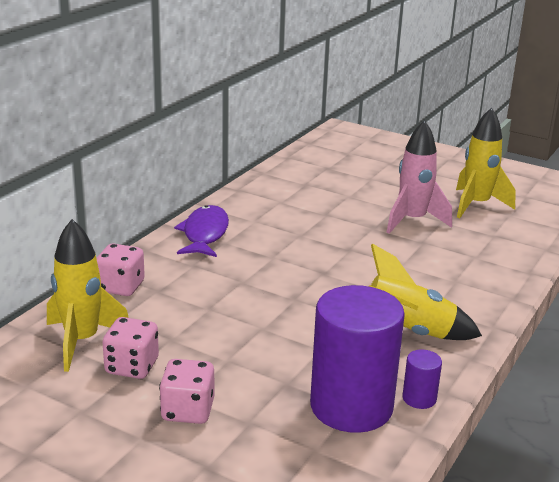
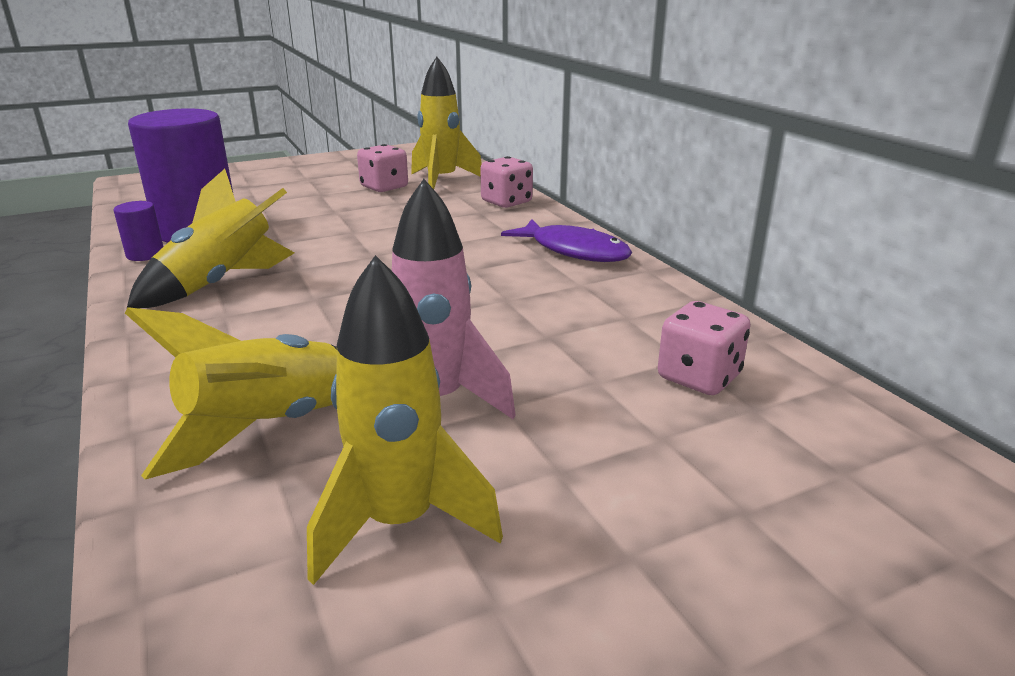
camera: 125 degrees right, 0 degrees up
(188, 410) = (306, 191): pink dice -> pink dice (699, 377)
(480, 246) = (269, 428): none -> yellow rocket

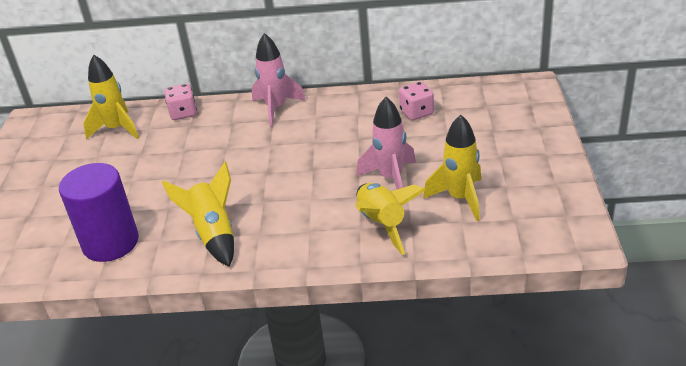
camera: 60 degrees left, 10 degrees up
(145, 254) = (136, 266): purple cylinder -> none
(384, 187) = (103, 154): pink dice -> none
(574, 251) = (276, 109): purple fish -> pink rocket

